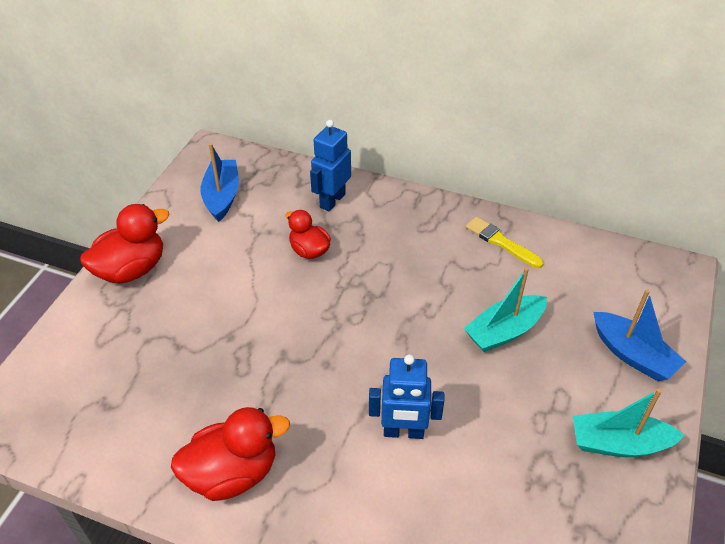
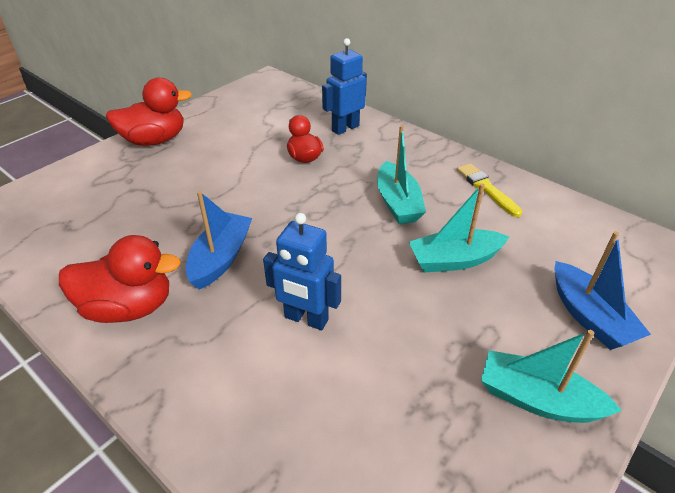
camera: 20 degrees right, 5 degrees down
(222, 196) = (256, 108): blue boat -> blue boat (221, 258)
(427, 281) = (397, 203): none -> turquoise boat

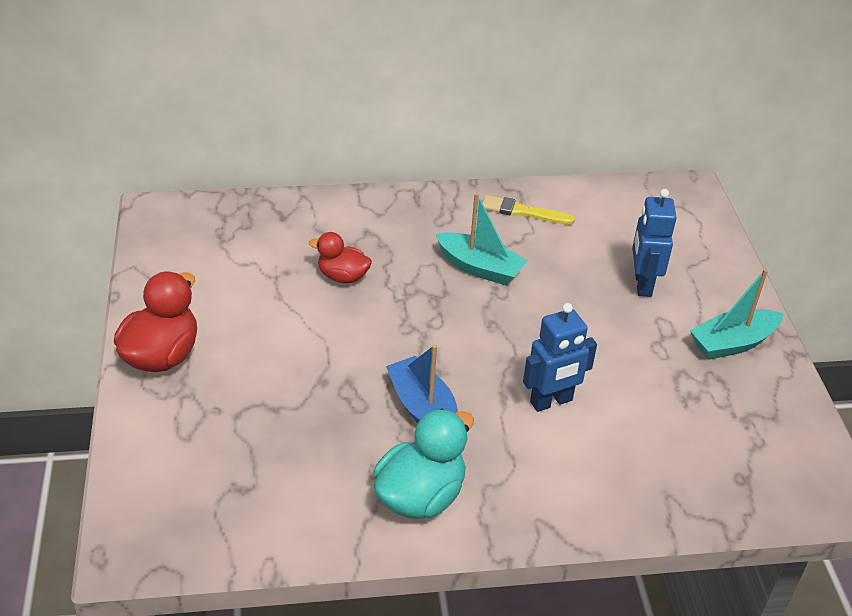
camera: 50 degrees left, 0 degrees up
(129, 307) = (420, 496): red duck -> turquoise duck
(345, 128) = (330, 223): blue robot -> blue robot (642, 284)
(454, 260) = (579, 287): turquoise boat -> none
(589, 316) = (698, 270): blue boat -> none

